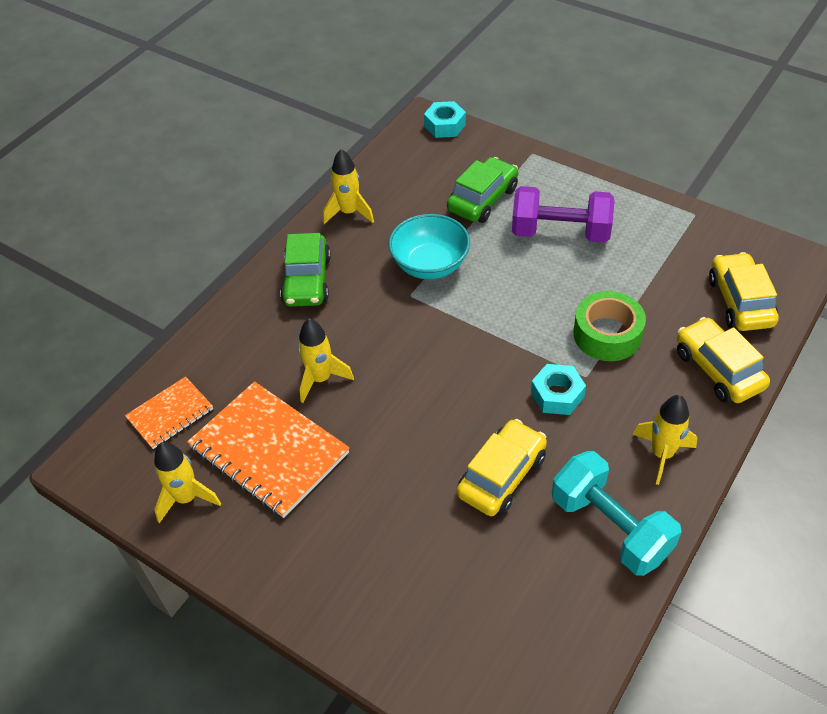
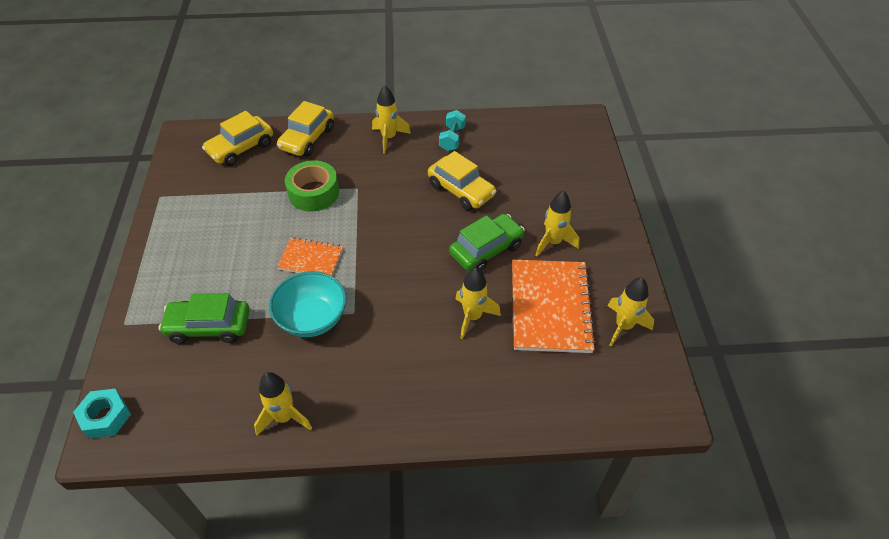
camera: 130 degrees left, 0 degrees up
(170, 414) = (582, 388): orange notebook -> orange notebook (311, 259)
(307, 280) = (388, 392): green car -> green car (486, 250)
(342, 515) = (553, 242): none -> yellow rocket
(502, 476) = (461, 190): yellow car -> yellow car turned 135 degrees counterclockwise
(557, 395) = (382, 194): turquoise nut -> none
(560, 232) = (224, 258): purple dumbbell -> none
(610, 527) = (452, 138): turquoise dumbbell -> turquoise dumbbell, size x0.56

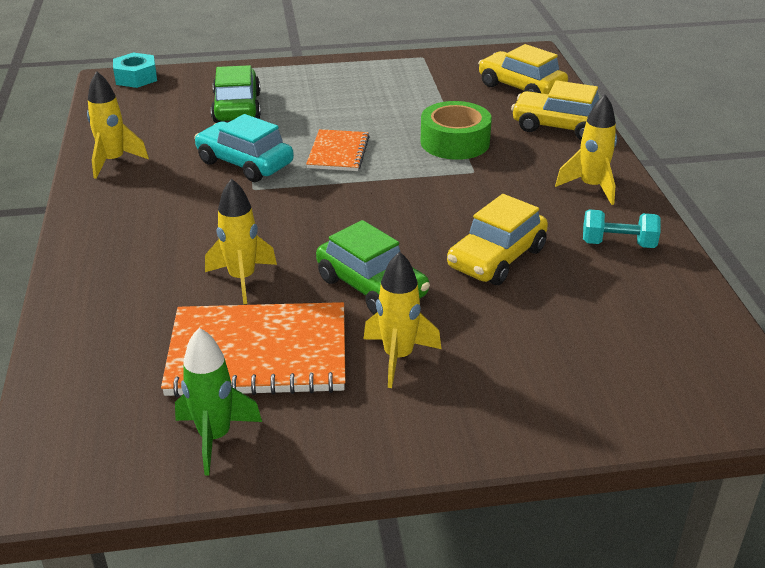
camera: 85 degrees right, 15 degrees down
(312, 318) = (245, 163): turquoise bowl -> turquoise car
(623, 326) = (215, 437): yellow rocket -> green rocket

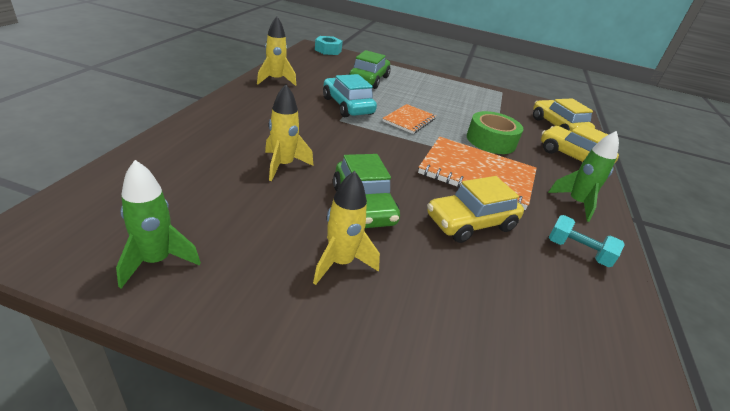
camera: 20 degrees right, 0 degrees up
(258, 353) = (246, 215): orange notebook -> orange notebook (477, 174)
(591, 187) = (576, 203): yellow rocket -> green rocket

